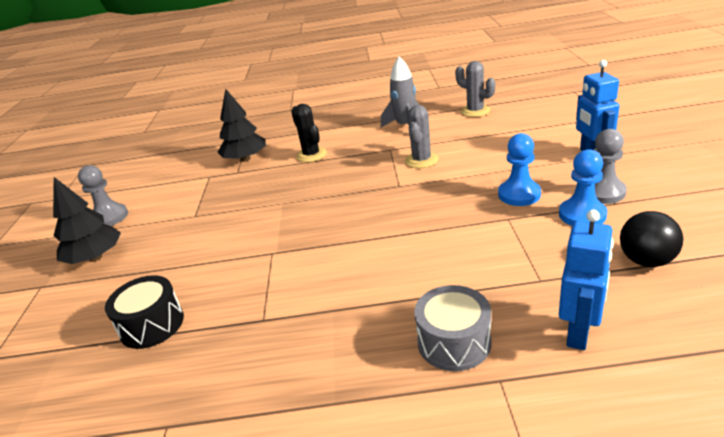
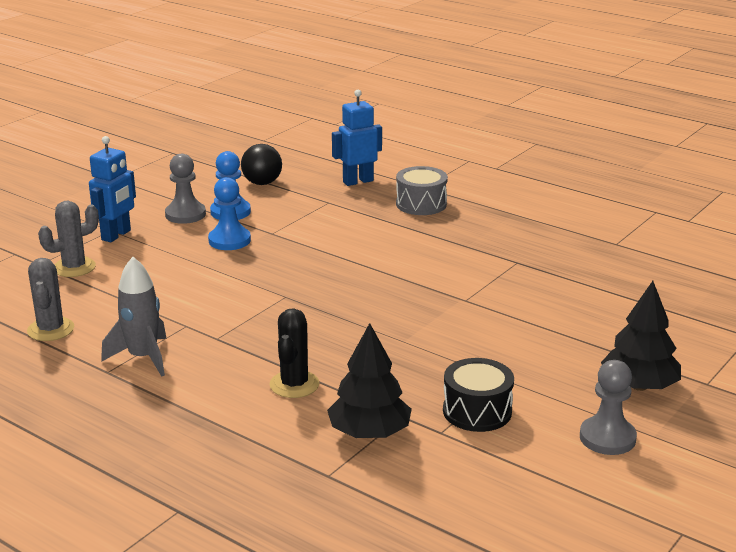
camera: 145 degrees left, 5 degrees down
(152, 325) = (602, 296): black drum -> black drum (477, 411)
(421, 160) = (221, 307): grey cactus -> grey cactus (74, 267)

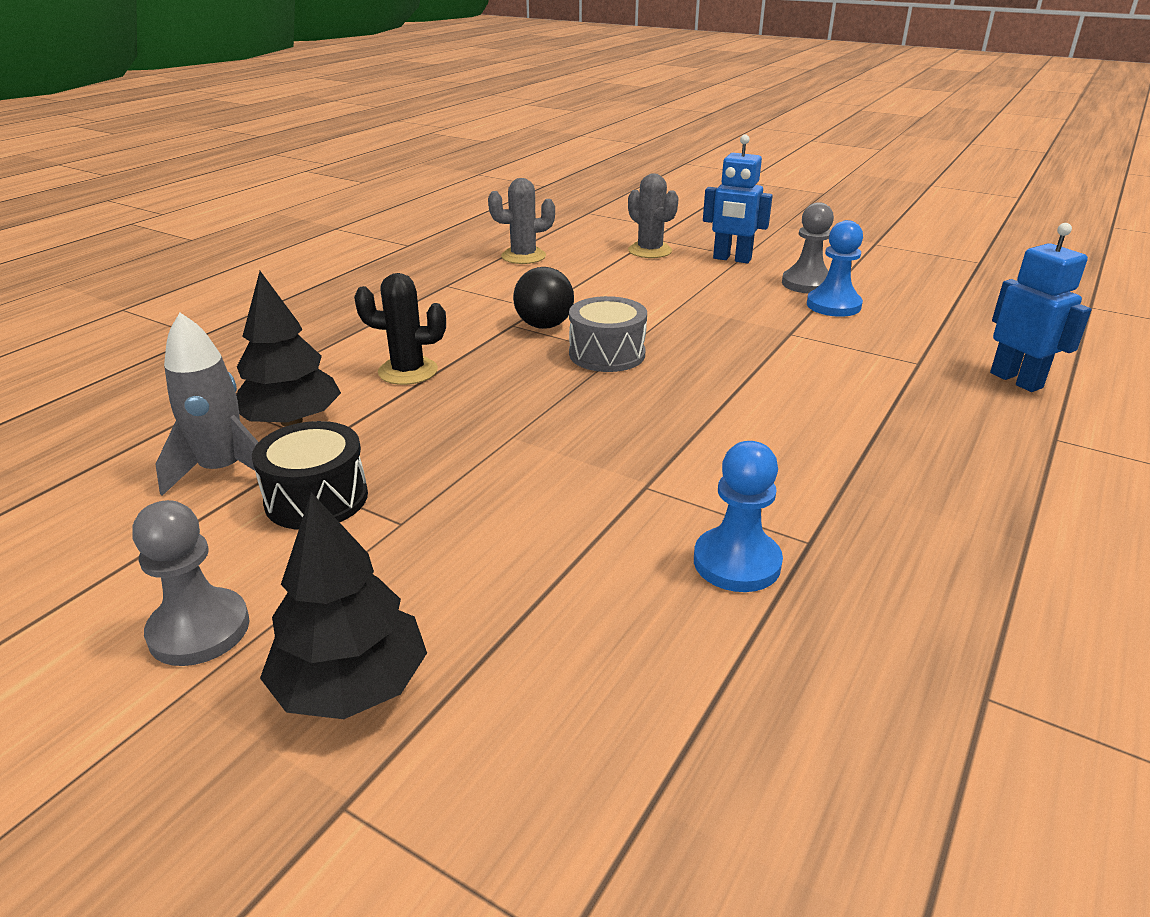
camera: 85 degrees right, 5 degrees up
(143, 358) = (470, 296): grey rocket -> grey rocket (223, 470)
(229, 240) = (752, 311): blue pawn -> blue pawn (736, 562)
(262, 183) = (939, 316): black ball -> black ball (544, 326)
(421, 204) = (979, 437): grey drum -> grey drum (607, 354)

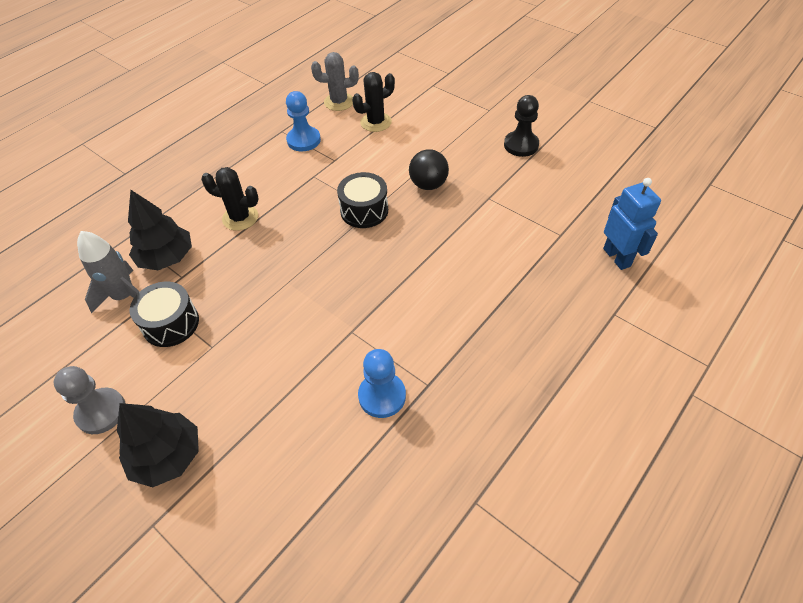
camera: 10 degrees right, 20 degrees up
(544, 326) = (333, 179): black ball -> black ball (428, 185)
(586, 272) = (376, 122): none -> black cactus
(607, 354) = (364, 210): grey drum -> black drum
(650, 251) = (426, 100): grey cactus -> none
(732, 259) = (479, 113): blue robot -> none
(807, 284) = (521, 145): grey pawn -> black pawn
(833, 305) = (529, 170): blue pawn -> blue pawn (303, 140)

